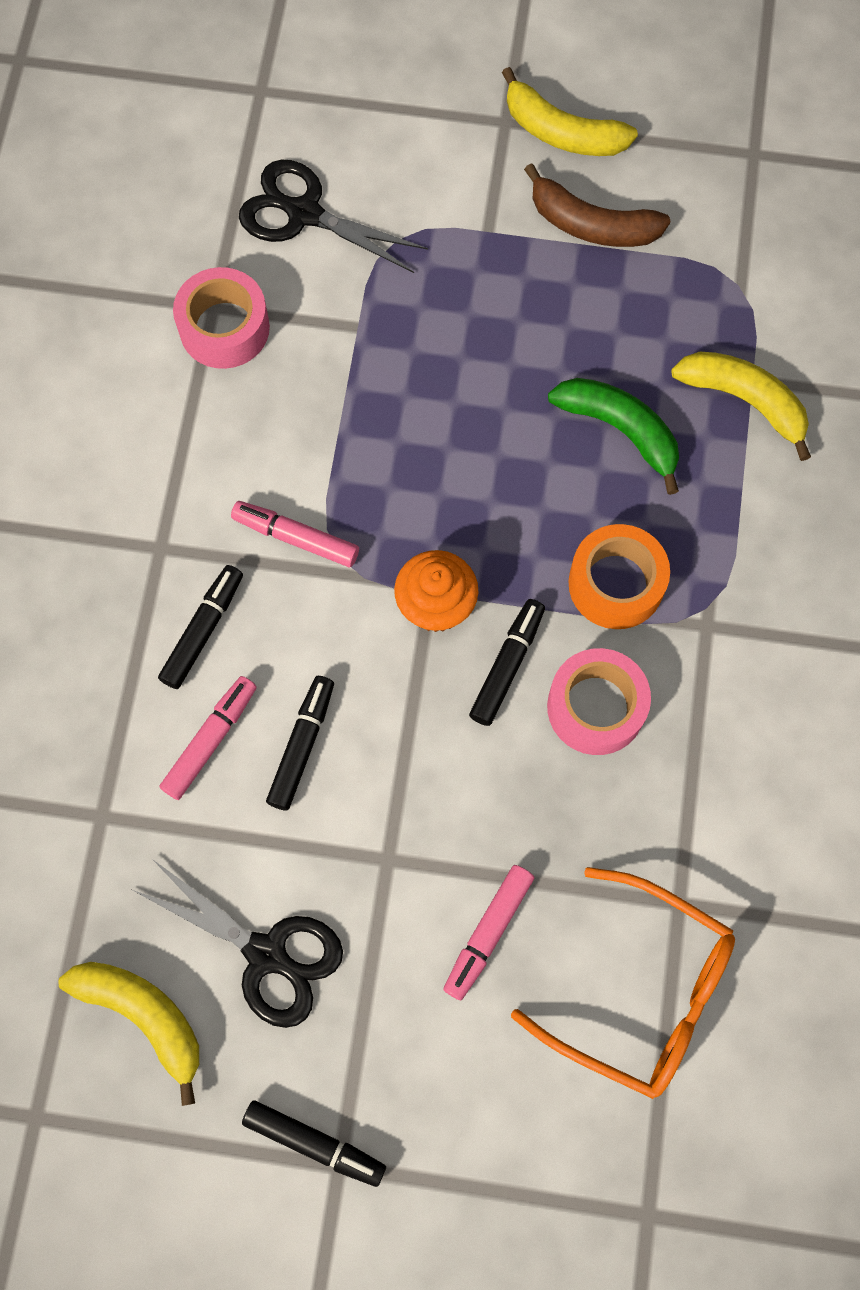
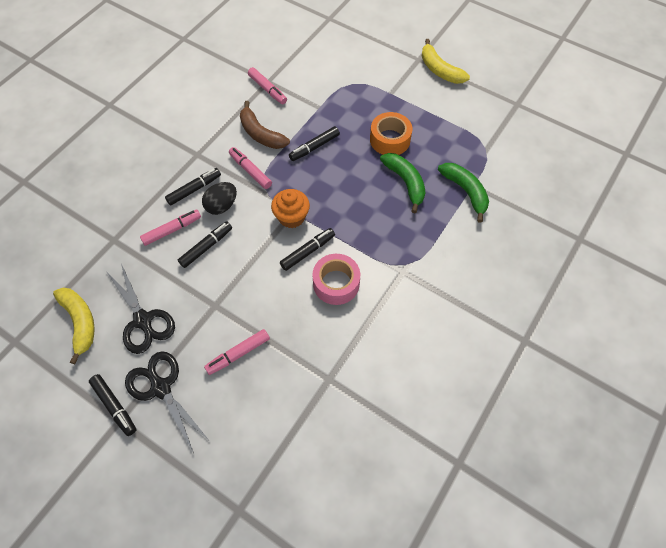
camera: 25 degrees right, 10 degrees down
(224, 328) = (267, 89): pink tape -> pink marker
(281, 642) = (222, 206): none -> black egg
(303, 213) = (321, 62): black scissors -> black scissors (161, 387)
(398, 426) = (314, 147): none -> black marker
(591, 224) = (434, 105): brown banana -> brown banana (261, 134)
(616, 584) = (371, 239): orange tape -> orange tape (390, 139)
(642, 991) = (291, 409): orange glasses -> none
(744, 401) = (465, 192): yellow banana -> green banana

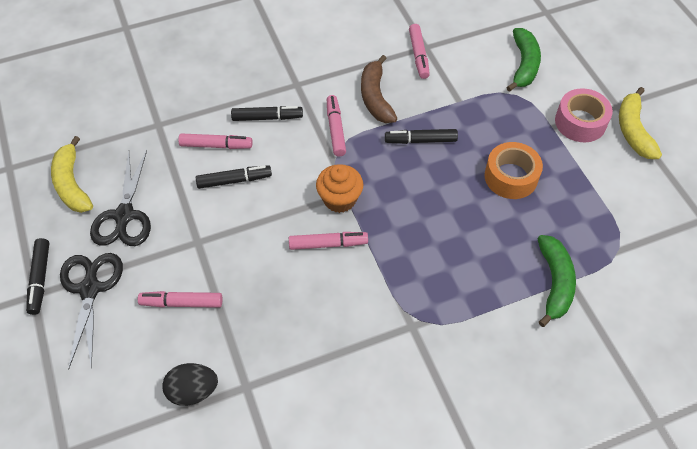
camera: 35 degrees right, 5 degrees down
(80, 322) = (72, 184): yellow banana -> yellow banana turned 150 degrees clockwise
(222, 206) = (280, 148): black egg -> black egg (193, 391)
(307, 251) = (328, 244): black marker -> pink marker
(336, 283) = (331, 294): pink tape -> pink tape (580, 122)
(405, 183) = (491, 233): green banana -> green banana (523, 65)

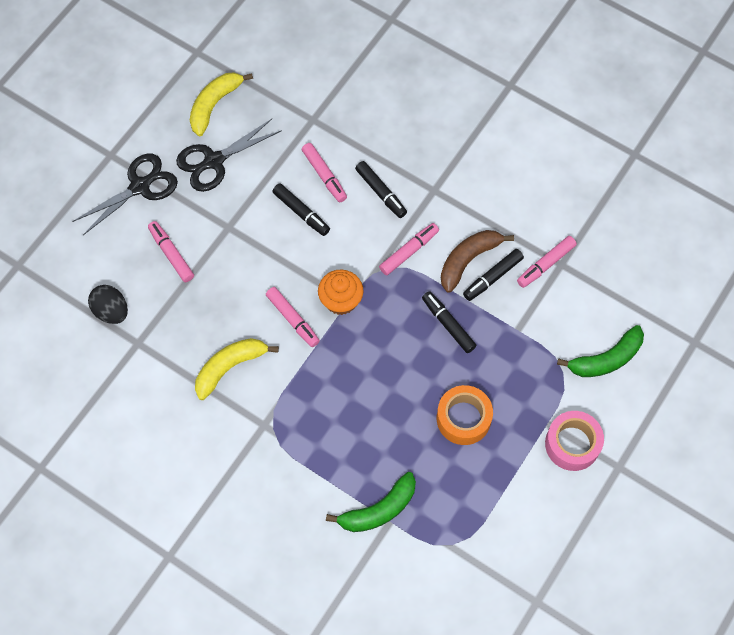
camera: 55 degrees right, 10 degrees up
(40, 279) = (125, 149): black marker -> black marker (492, 277)
(633, 130) = (598, 495): yellow banana -> yellow banana (230, 367)

